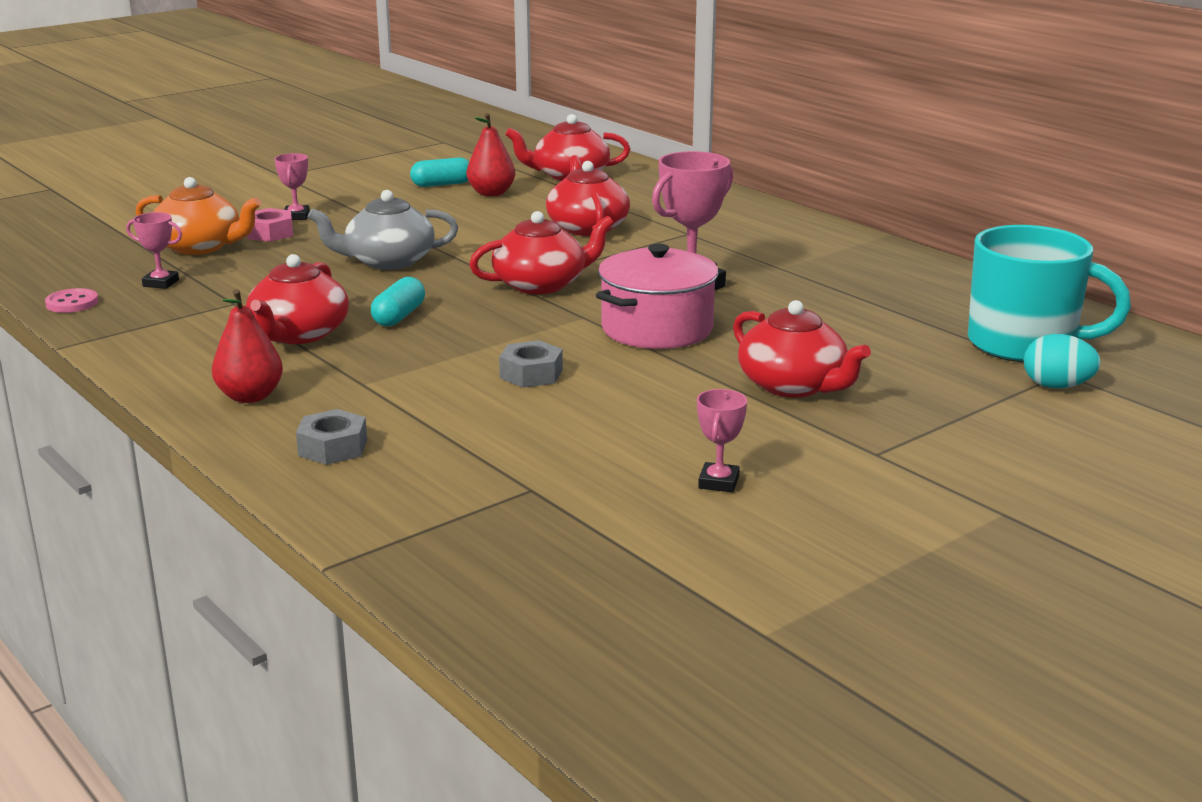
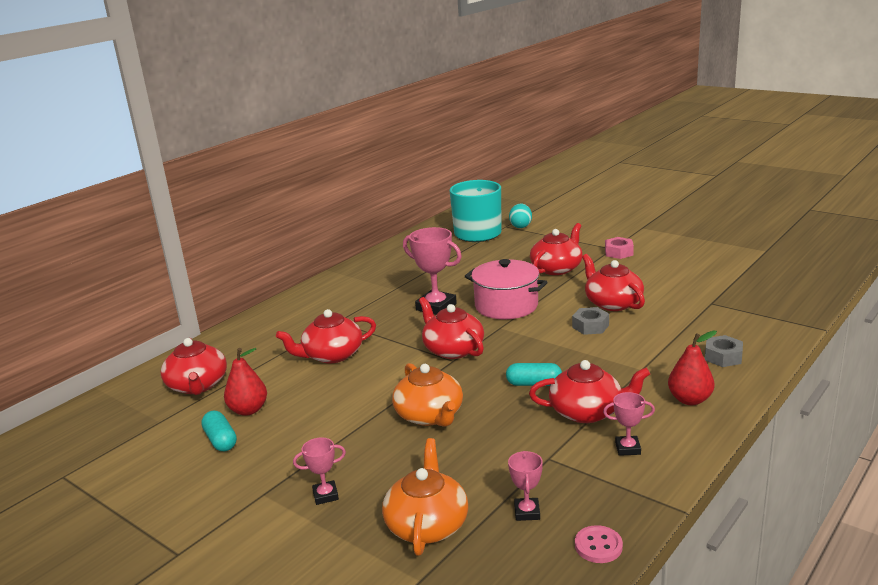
camera: 100 degrees left, 0 degrees up
(270, 233) = (378, 495): pink nut -> pink nut (618, 252)
(388, 261) = (430, 415): grey teapot -> orange teapot
(603, 405) = (612, 303): none -> red teapot
(718, 482) = (666, 270): pink trophy -> pink trophy (627, 448)

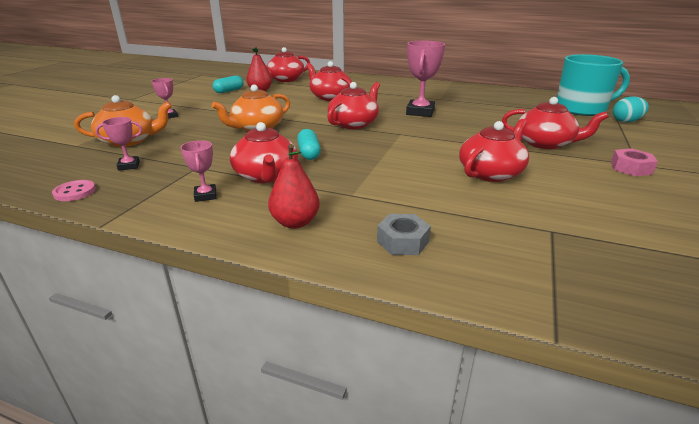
camera: 70 degrees right, 5 degrees up
(506, 306) = (442, 132): pink pot -> none
(590, 326) = (429, 166): grey nut -> none

